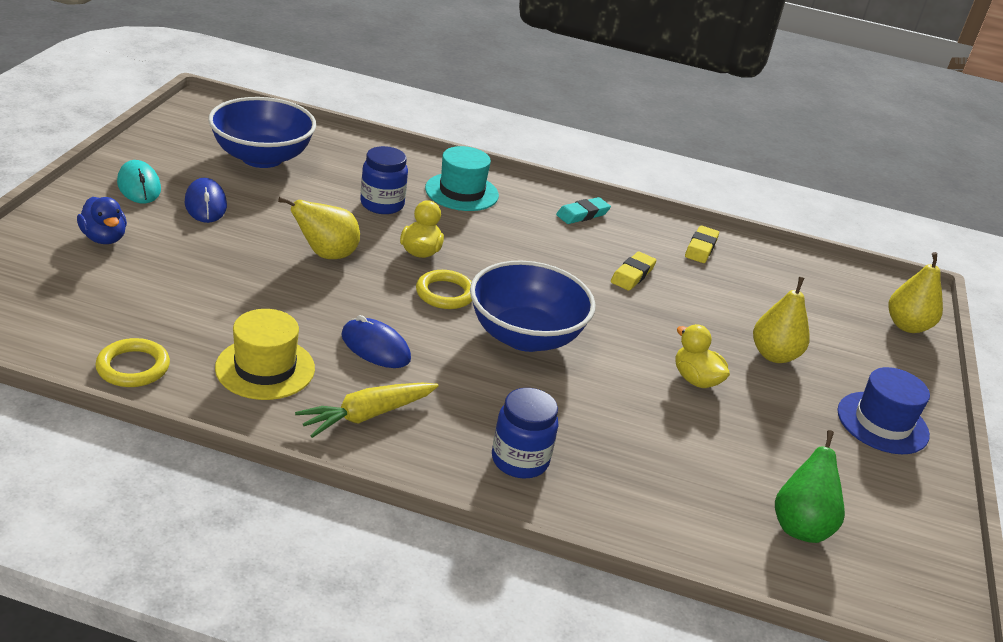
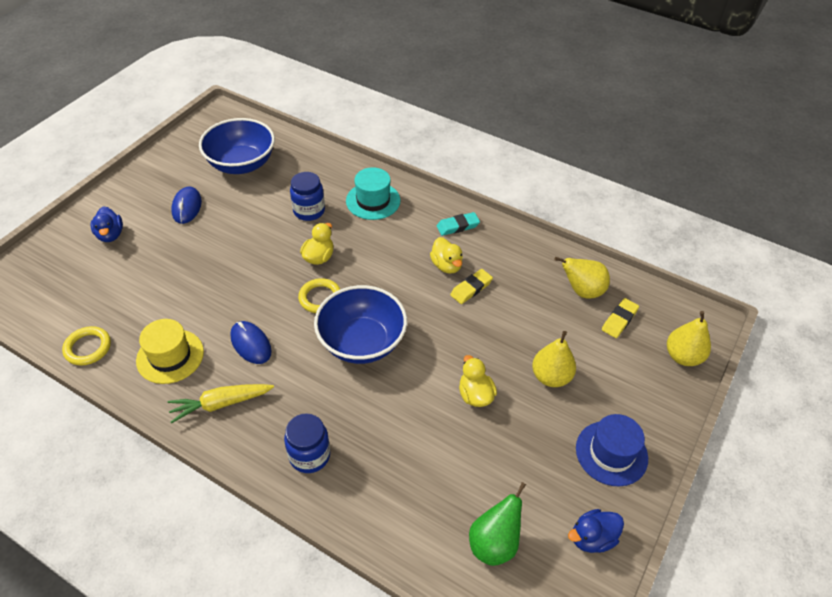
camera: 20 degrees right, 15 degrees up
(139, 186) = (149, 189): turquoise mouse -> none
(326, 254) = (250, 257): yellow pear -> yellow pear (582, 291)
(590, 253) = (446, 265): none -> yellow duck
(701, 248) = (540, 264): yellow eraser -> yellow eraser (619, 320)
(908, 507) = (592, 538): none -> blue duck

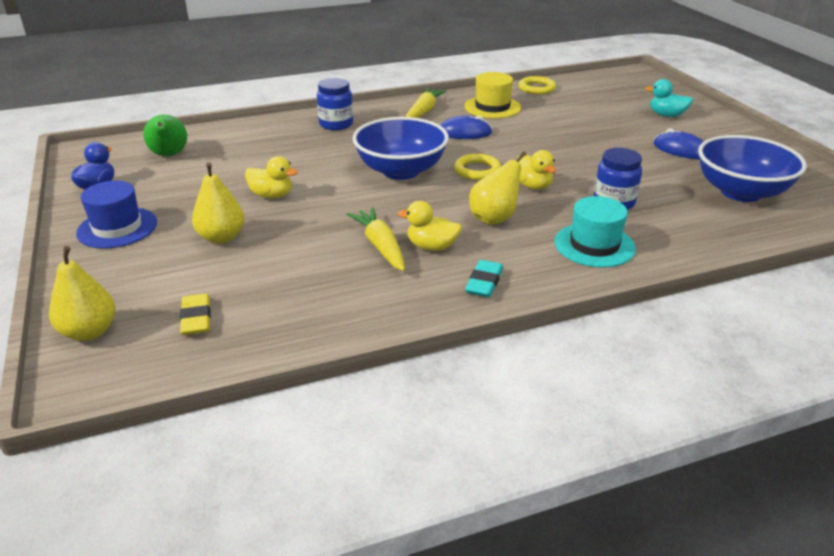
camera: 130 degrees right, 15 degrees down
(110, 235) = (666, 115): blue duck -> turquoise duck
(471, 288) = (380, 246): yellow eraser -> yellow carrot
(582, 291) = (269, 317): yellow pear -> yellow pear (494, 218)

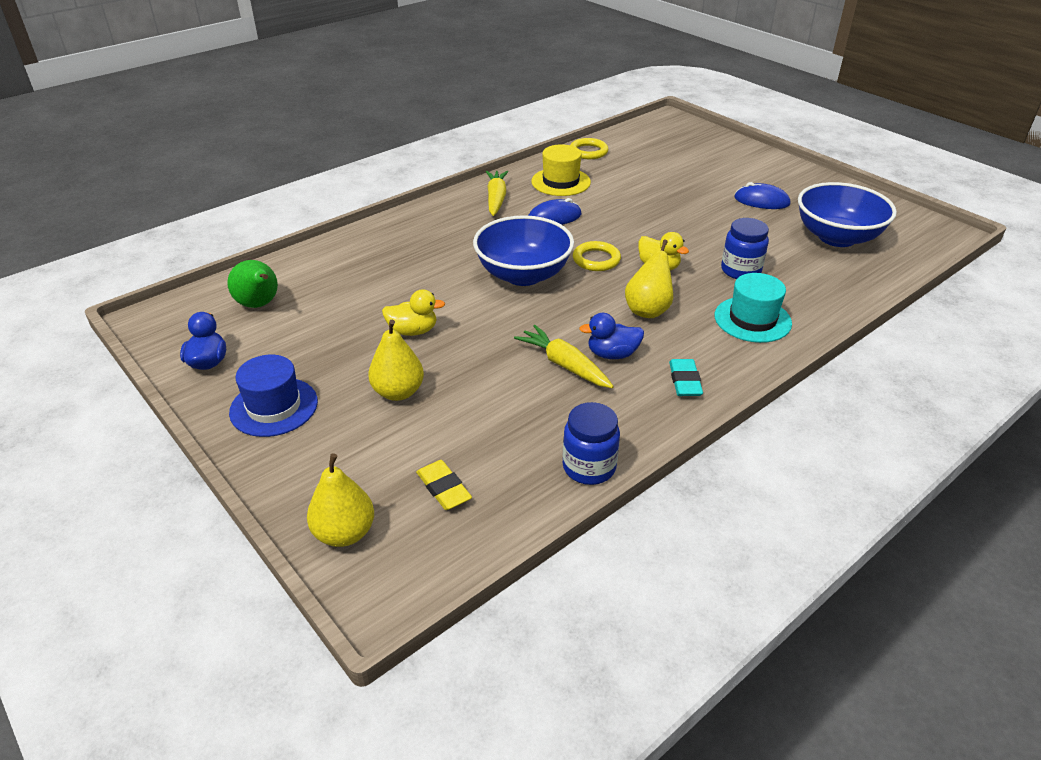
camera: 20 degrees left, 5 degrees up
(336, 124) = (416, 231): blue jar -> blue jar (589, 467)
(431, 247) = (612, 354): yellow duck -> blue duck
(666, 115) = (726, 164): turquoise duck -> none

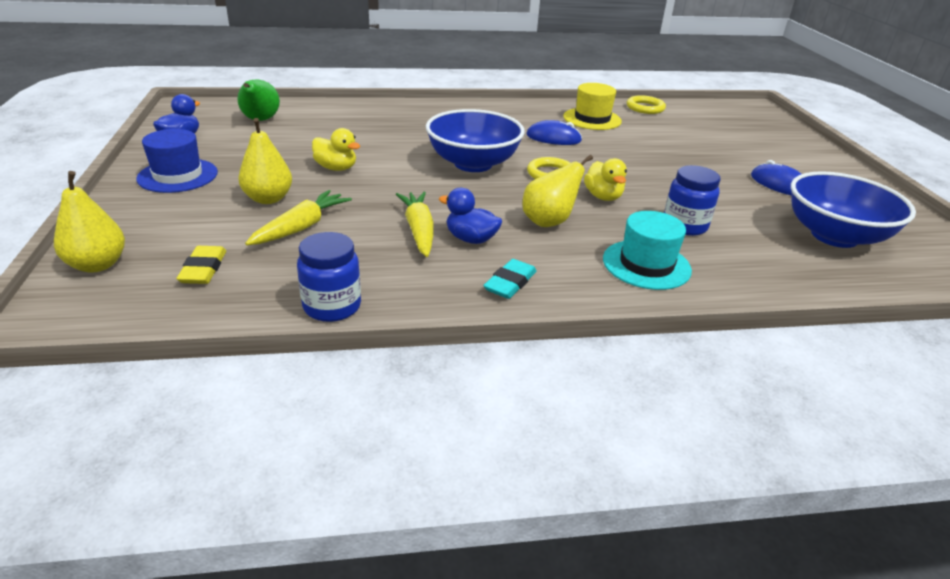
camera: 30 degrees right, 5 degrees down
(496, 199) = (521, 114): yellow carrot -> yellow carrot (301, 227)

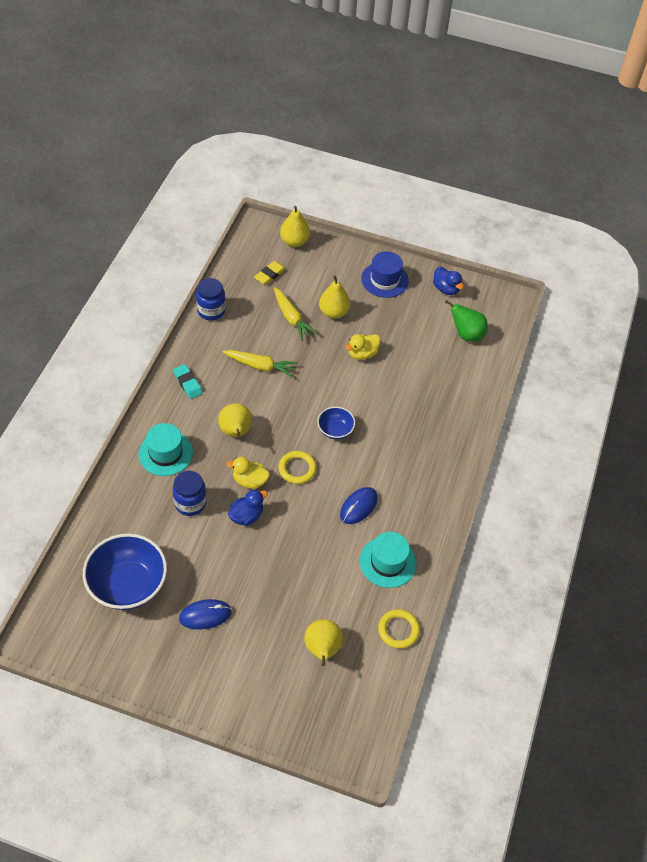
camera: 115 degrees right, 20 degrees up
(203, 269) = (270, 275): yellow eraser -> yellow eraser turned 75 degrees counterclockwise
(471, 239) = (238, 385): blue duck -> blue duck (246, 516)
(473, 164) = (335, 430): blue bowl -> blue bowl, size x0.51
(592, 119) = (388, 562): yellow hat -> turquoise hat
(711, 130) = (322, 649): none -> yellow pear

